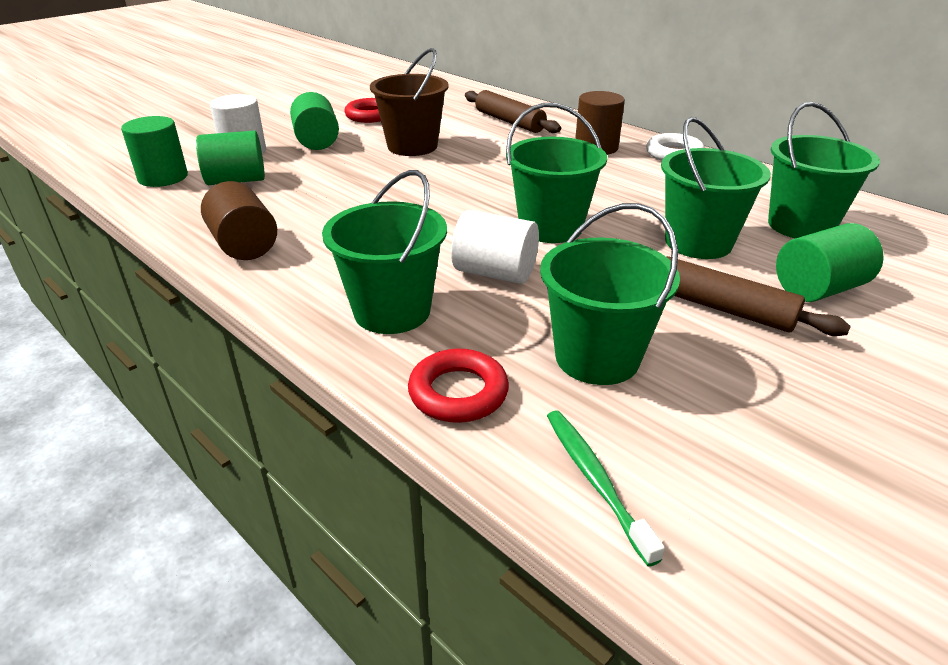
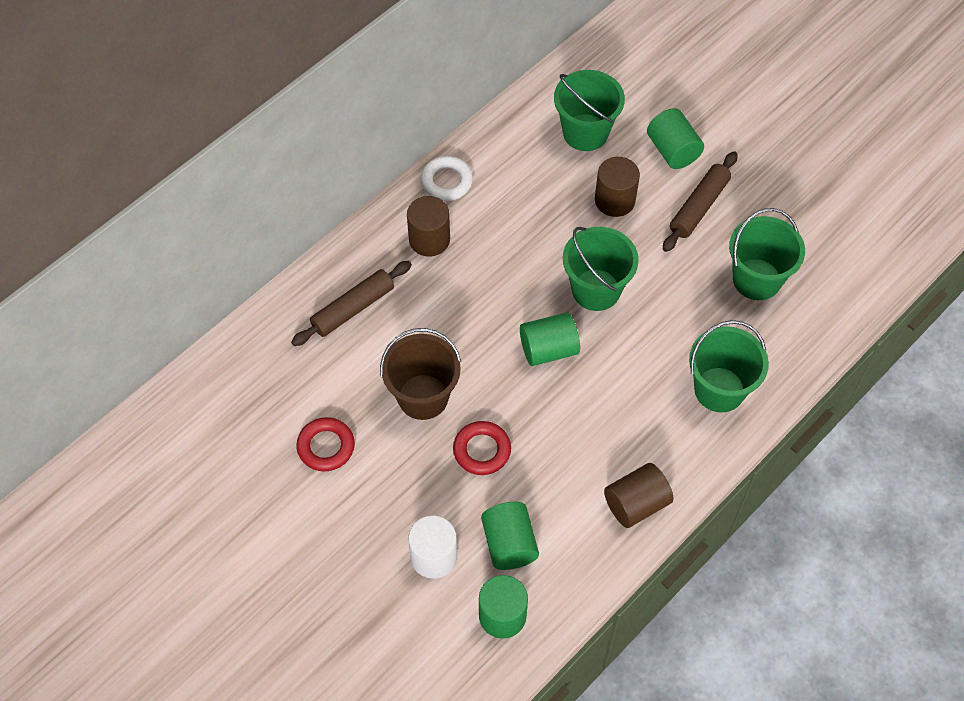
camera: 90 degrees left, 25 degrees up
(317, 141) = (406, 489): green cylinder -> green cylinder (548, 349)
(458, 392) = (796, 349): red ring -> red ring (482, 450)
(495, 273) = (666, 329): white cylinder -> none
(595, 480) = (851, 292): green toothbrush -> none
(698, 242) = (614, 200): green bucket -> brown cylinder

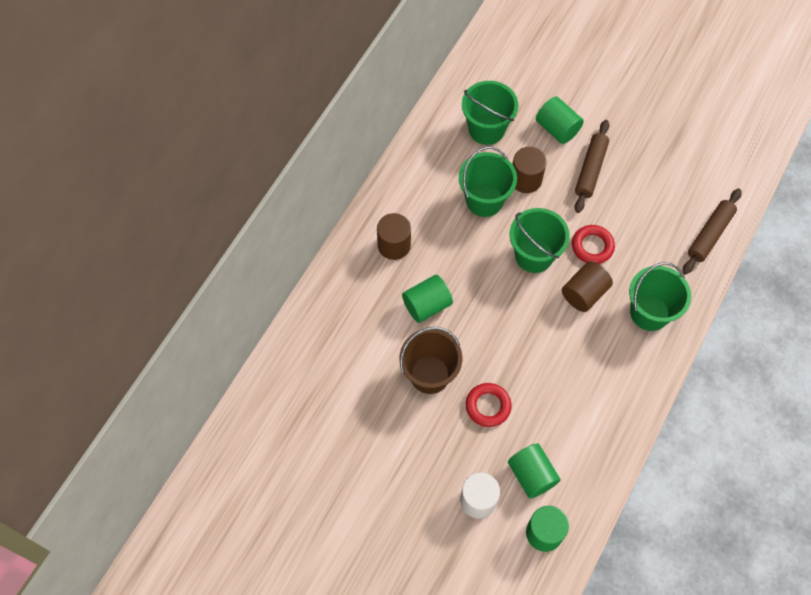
camera: 15 degrees left, 5 degrees up
(326, 447) = (368, 434): red ring -> red ring (592, 246)
(353, 308) = (352, 316): brown rolling pin -> brown rolling pin (709, 234)
(446, 181) = (392, 194): white ring -> none
(548, 349) = (513, 312): green cylinder -> green cylinder (427, 305)
(636, 504) = (616, 418): brown cylinder -> brown cylinder (584, 293)
(756, 279) = (650, 218): green bucket -> green bucket (484, 200)

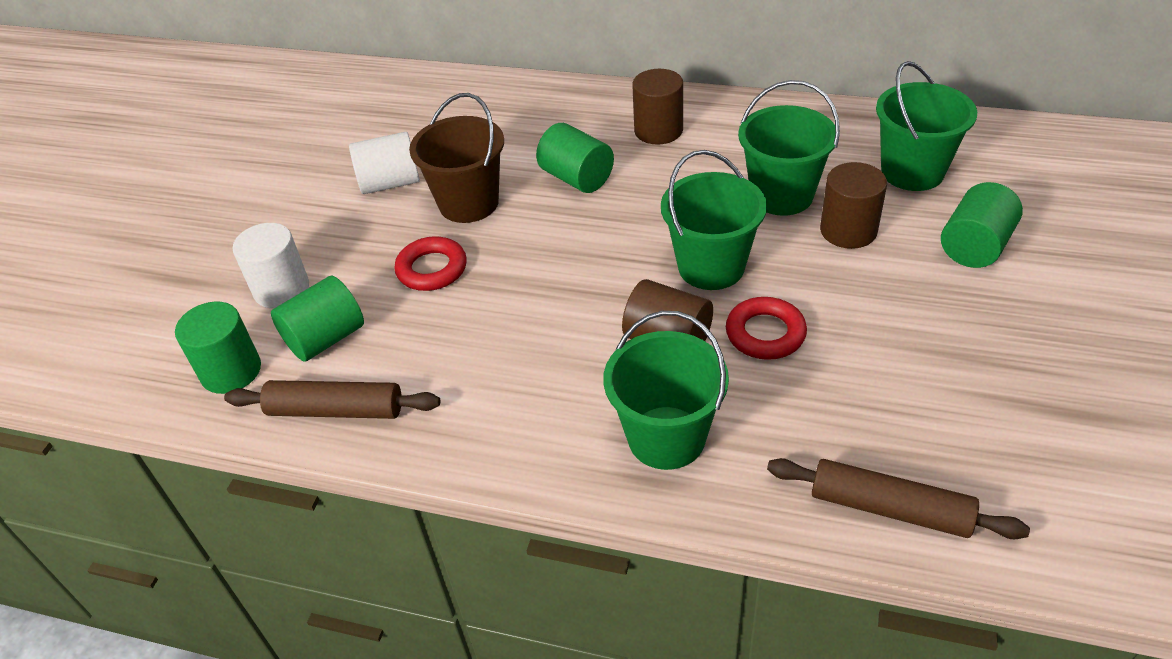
camera: 80 degrees right, 20 degrees down
(389, 422) = (390, 183): none -> white cylinder
(590, 170) = (921, 302): brown rolling pin -> brown rolling pin (336, 410)

